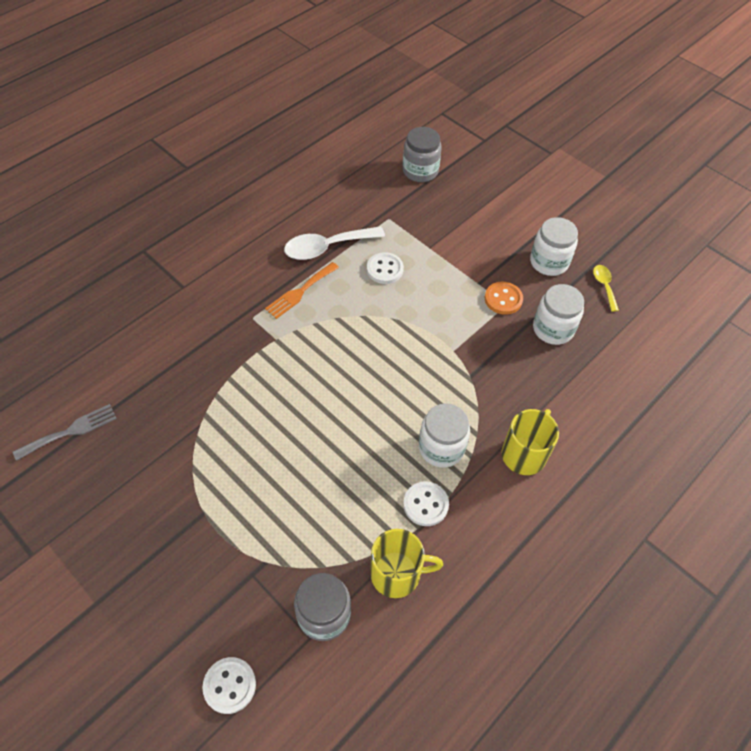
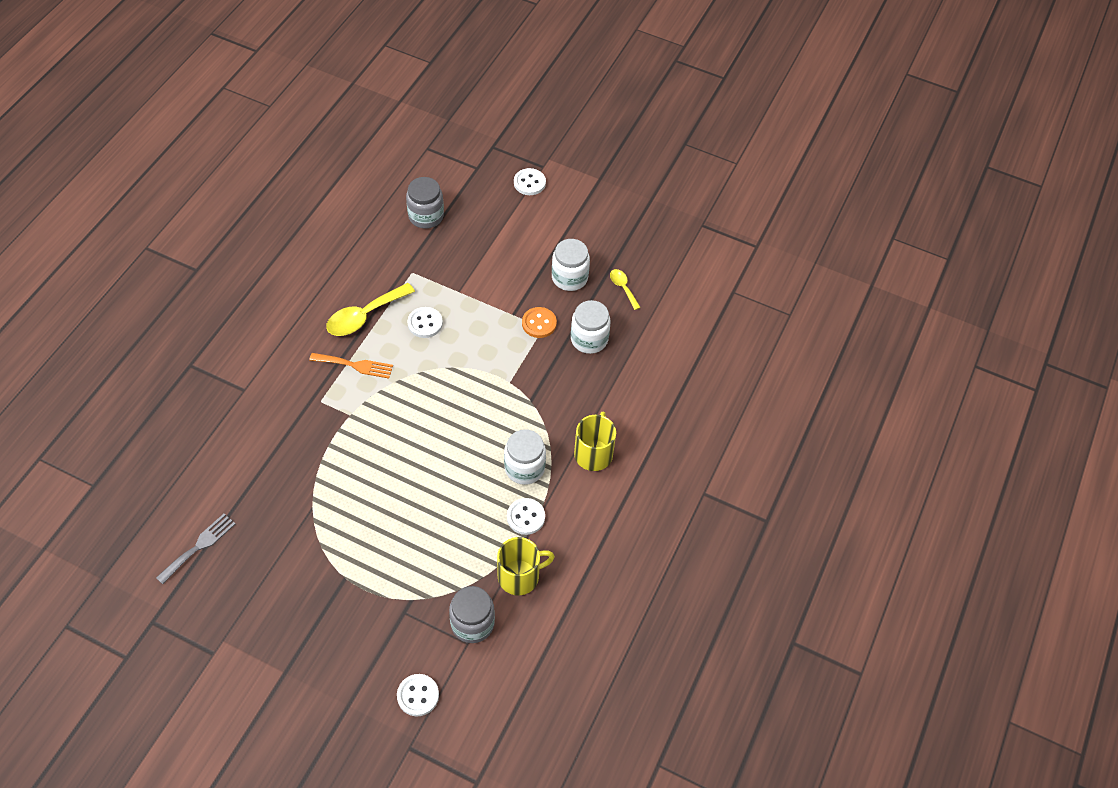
camera: 20 degrees left, 0 degrees up
(300, 292) = (355, 365): orange fork -> orange fork turned 105 degrees counterclockwise
(327, 247) = (364, 316): white spoon -> yellow spoon
(533, 164) = (529, 183): none -> white button

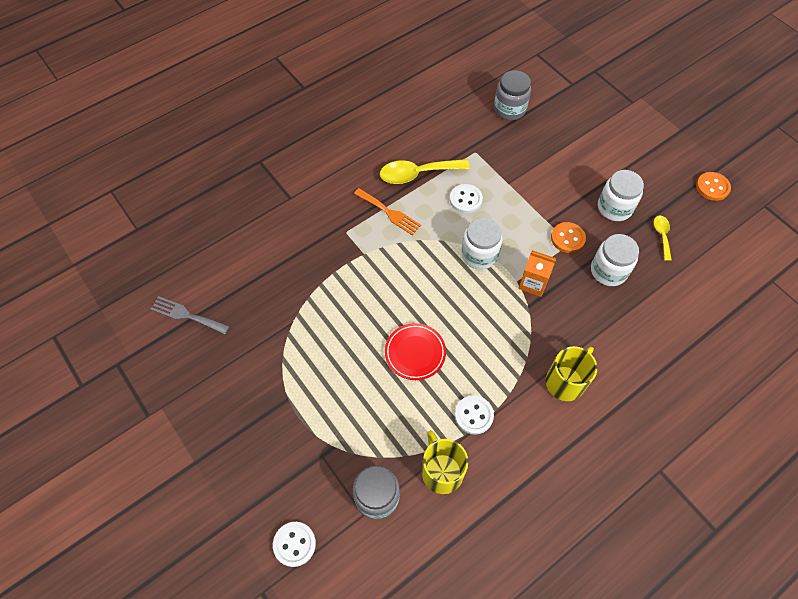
camera: 30 degrees right, 5 degrees up
(199, 546) = (186, 315): grey fork -> grey fork turned 135 degrees counterclockwise
(446, 486) = (415, 353): none -> red plate
(519, 576) = (441, 471): yellow mug -> yellow mug turned 120 degrees counterclockwise
(524, 468) = (494, 367): white jar -> white jar (479, 254)
(525, 378) = (533, 283): none -> orange carton
(529, 183) = (614, 112): white button -> none
(649, 224) = (712, 187): none -> orange button

